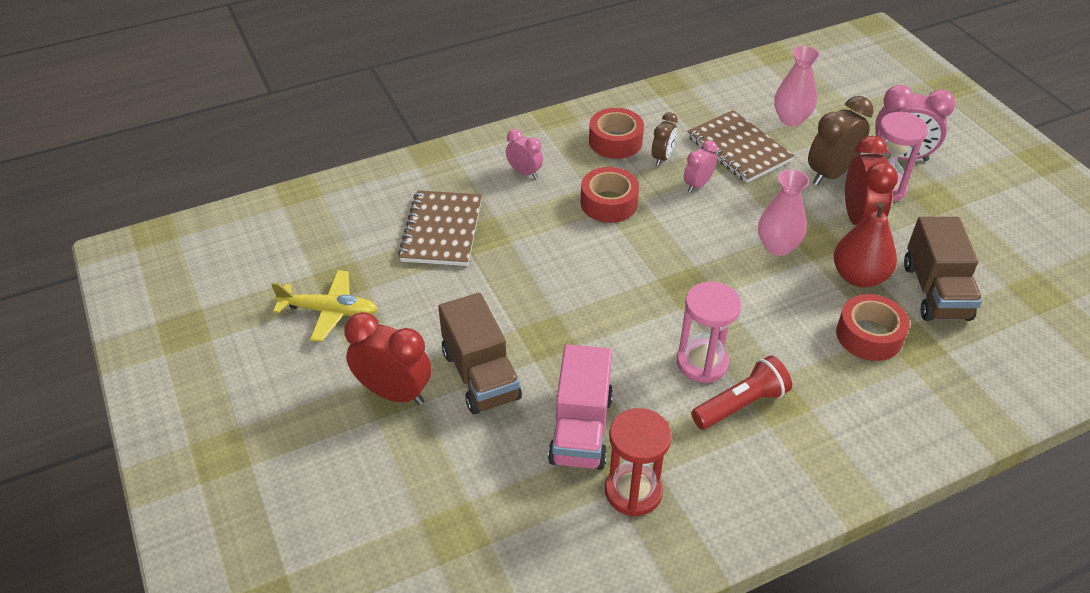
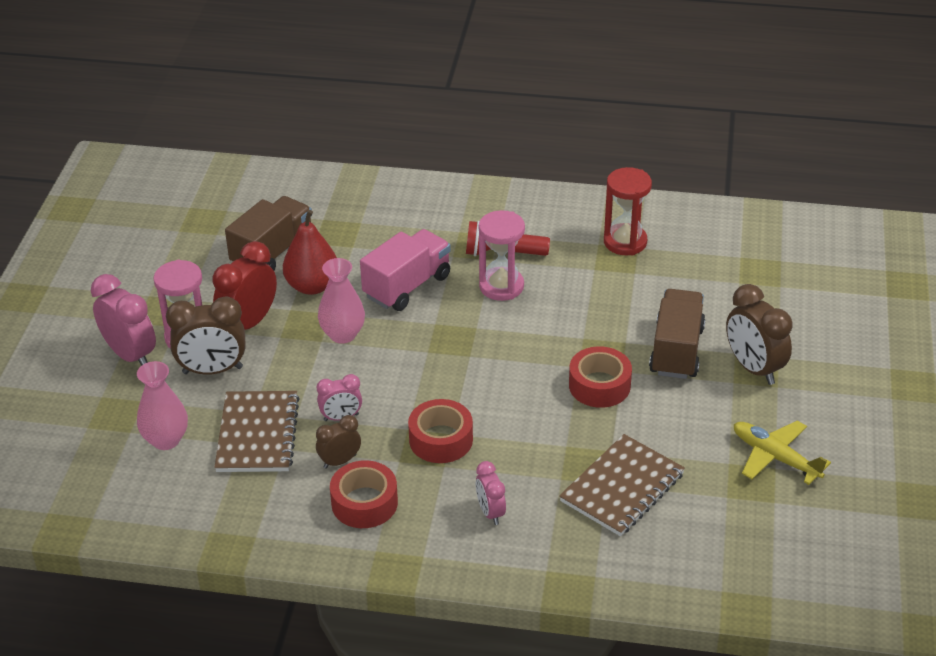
camera: 145 degrees left, 5 degrees down
(394, 393) = (753, 368): red clock -> brown clock
(581, 429) = (629, 287): pink truck -> pink truck (407, 286)
(869, 335) = (361, 250): red tape -> red tape (599, 385)

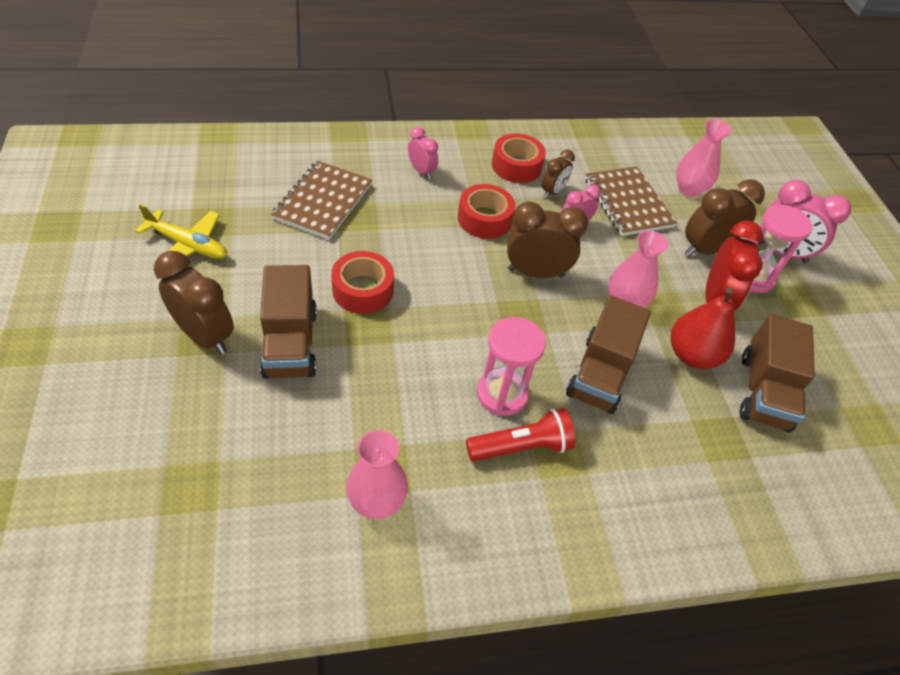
camera: 155 degrees right, 10 degrees up
(407, 286) = (600, 374): pink truck -> brown truck
(415, 375) = (535, 272): none -> brown clock
(625, 242) = (376, 501): red hourglass -> pink vase

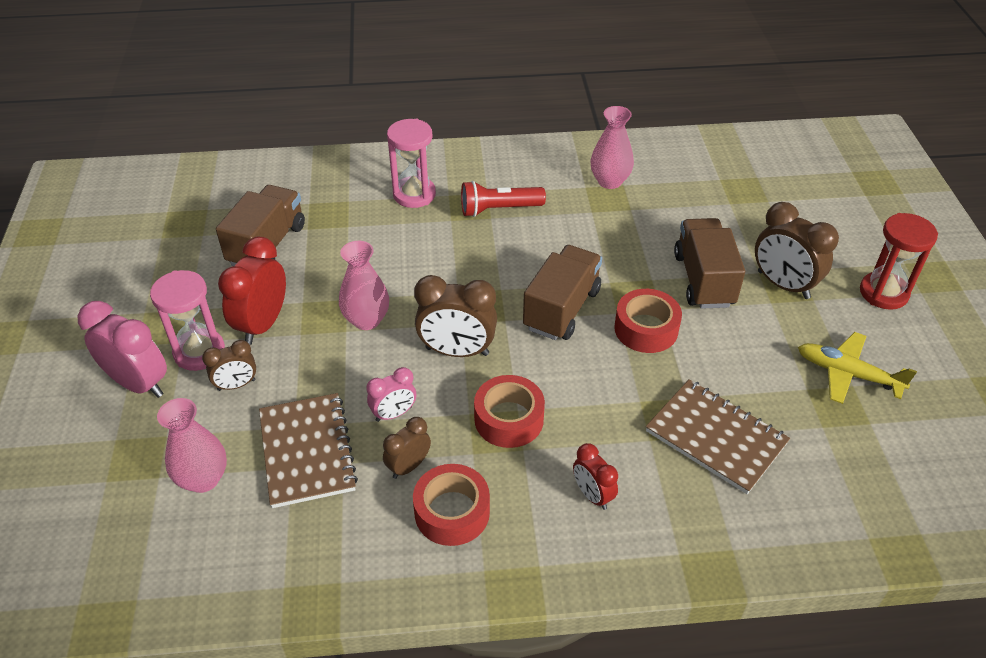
camera: 170 degrees left, 5 degrees down
(98, 325) = (883, 293): none -> red hourglass
(323, 202) = (716, 437): brown notebook -> brown notebook turned 75 degrees counterclockwise
(421, 171) = (592, 495): pink clock -> red clock
(502, 394) = (510, 243): pink hourglass -> pink hourglass (414, 194)
(600, 374) = (416, 258): brown truck -> brown truck (561, 309)
(692, 355) = (319, 273): red pear -> none
(705, 249) = (236, 385): brown clock -> brown clock, size x0.58

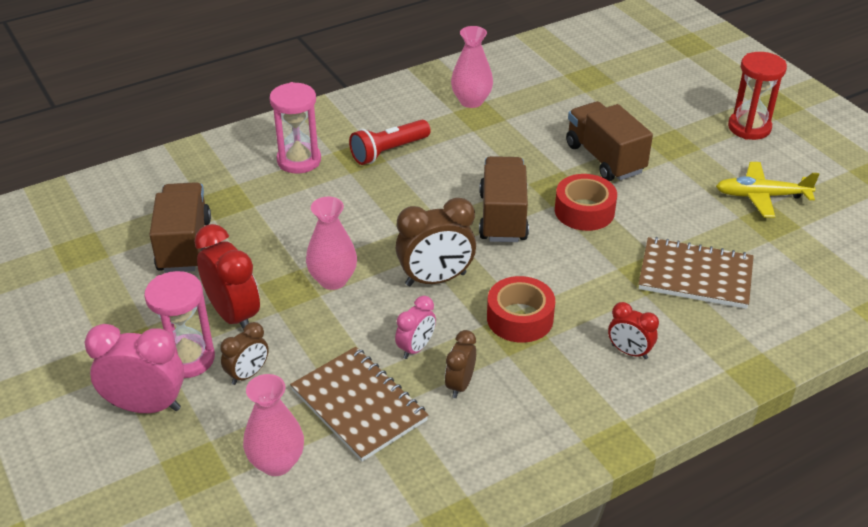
camera: 25 degrees left, 5 degrees down
(262, 324) = (234, 315): red clock -> red clock turned 150 degrees clockwise
(452, 512) = (523, 406): red tape -> none
(783, 285) = (670, 144): brown clock -> none

